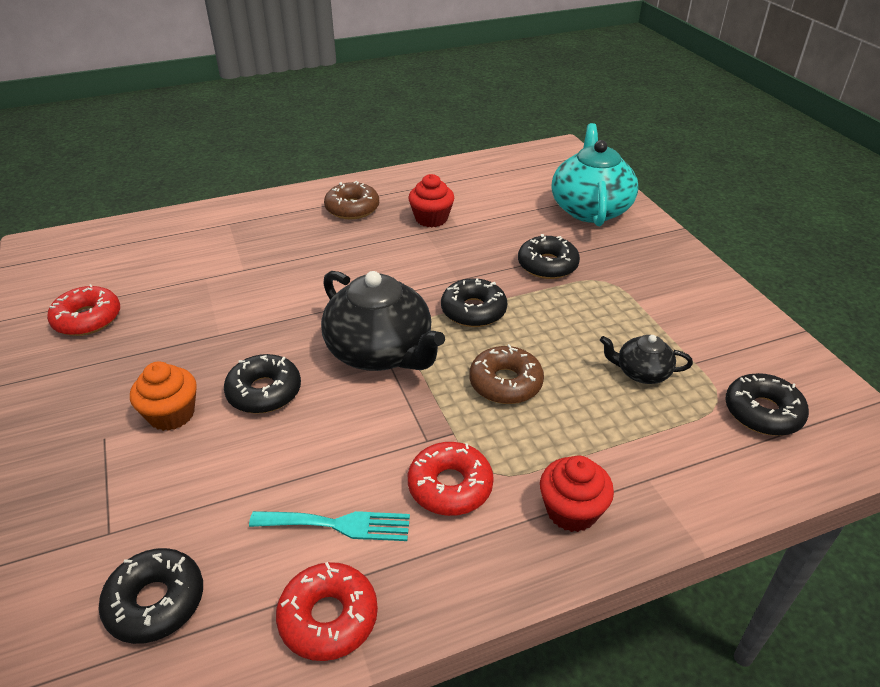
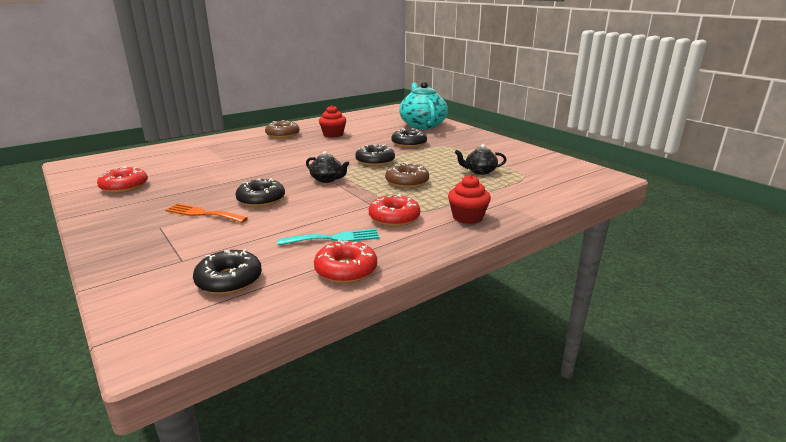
camera: 15 degrees left, 15 degrees down
(171, 414) = (203, 213): orange cupcake -> orange fork
(380, 352) = (327, 179): black teapot -> black teapot, size x0.50
(762, 412) = (549, 177): black donut -> none

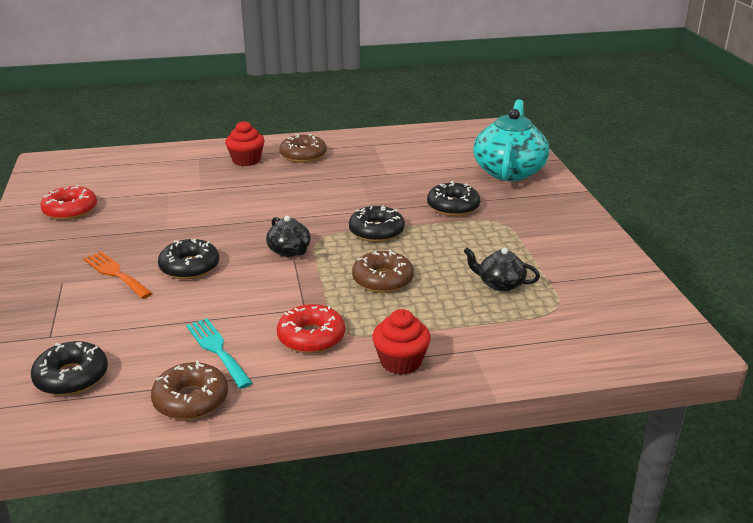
camera: 25 degrees right, 5 degrees up
(333, 134) = (367, 167): red cupcake -> red cupcake (246, 160)
(334, 238) = (217, 350): turquoise fork -> turquoise fork turned 135 degrees counterclockwise
(346, 270) = (191, 400): red donut -> brown donut

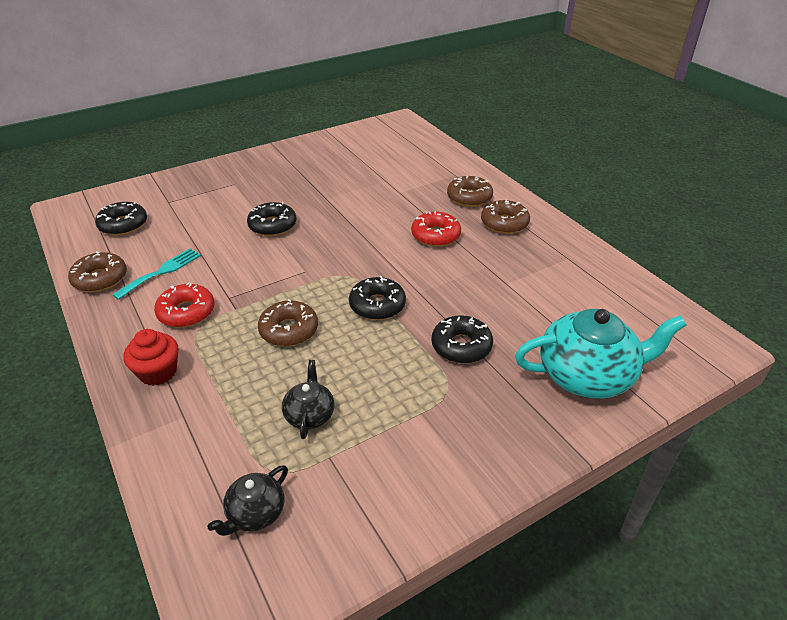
camera: 70 degrees right, 10 degrees up
(70, 210) = (332, 153): red donut -> red donut (435, 235)
(115, 273) = (252, 199): orange fork -> none
(246, 160) = (469, 197): red cupcake -> brown donut
(289, 251) = (317, 265): black teapot -> black teapot (255, 513)

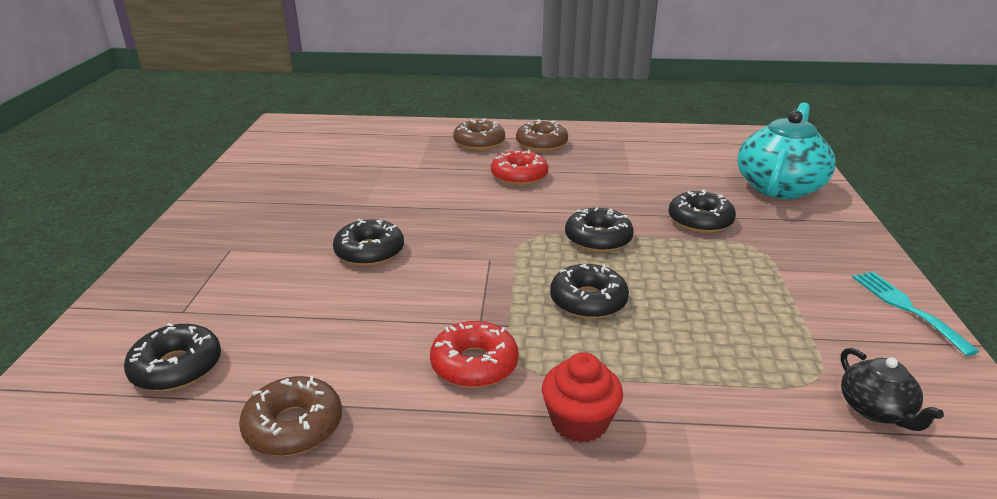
camera: 55 degrees left, 10 degrees down
(162, 272) = (355, 362): turquoise fork -> turquoise fork (906, 308)
(289, 330) = (588, 301): brown donut -> black donut
(309, 415) = (741, 330): black teapot -> none

